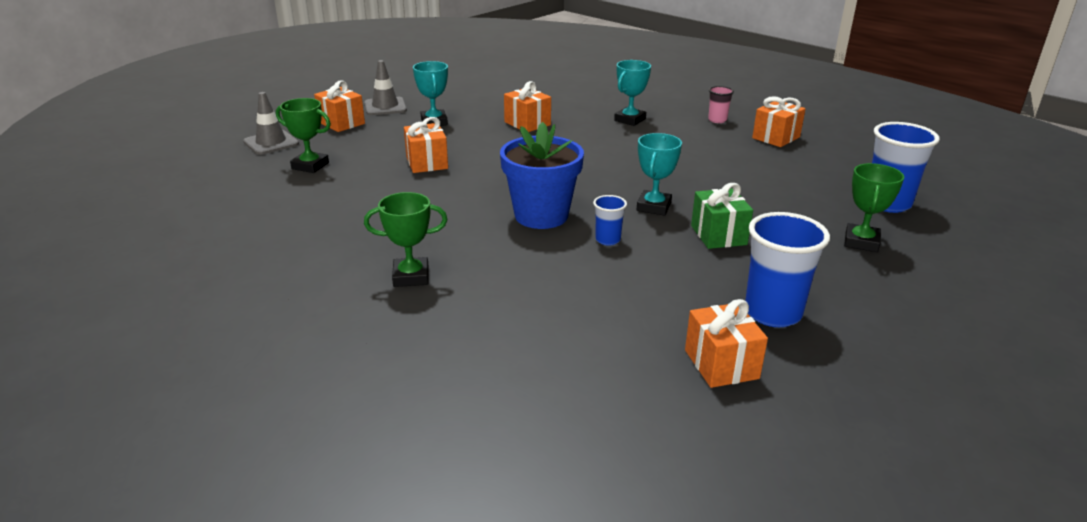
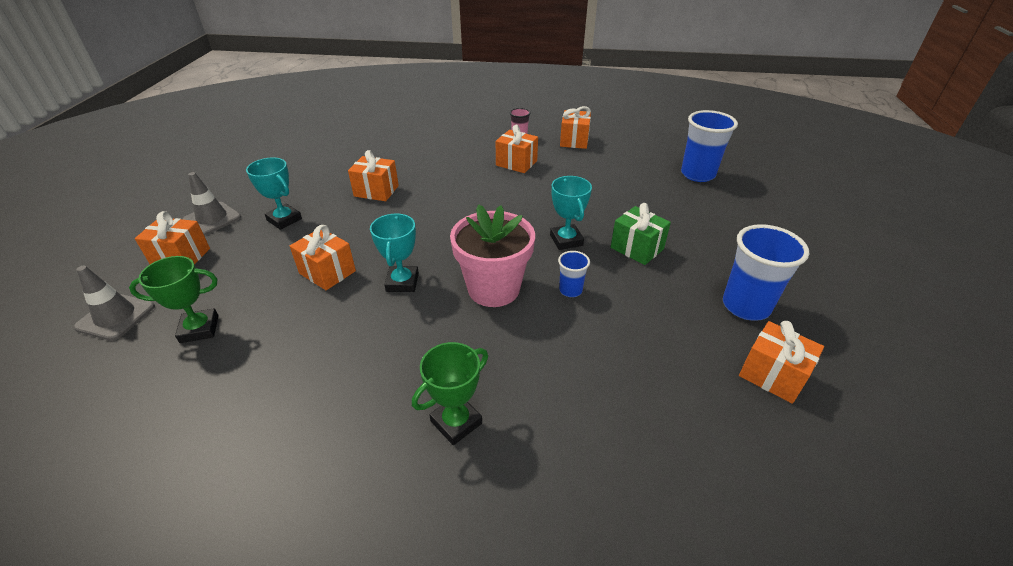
camera: 35 degrees left, 10 degrees up
(541, 216) = (493, 289): blue flower pot -> pink flower pot
(630, 120) = (456, 158): turquoise trophy -> turquoise trophy (402, 282)
(685, 139) = (516, 163): none -> orange gift
(861, 242) = (720, 214): green trophy -> none

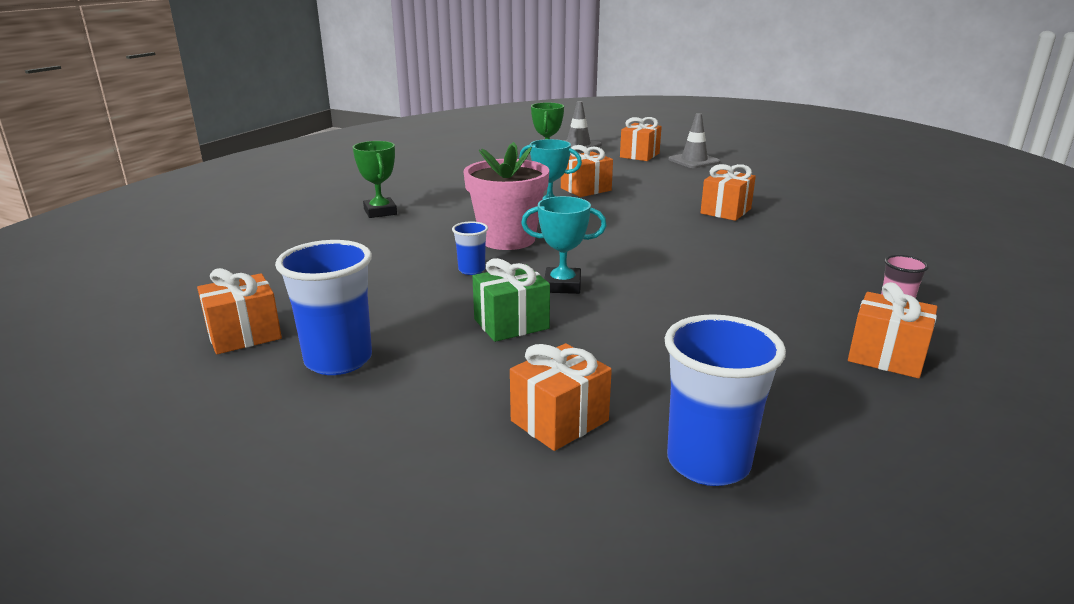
camera: 110 degrees right, 15 degrees down
(284, 220) = (681, 179): turquoise trophy -> none
(516, 163) = (789, 291): orange gift -> orange gift (559, 421)

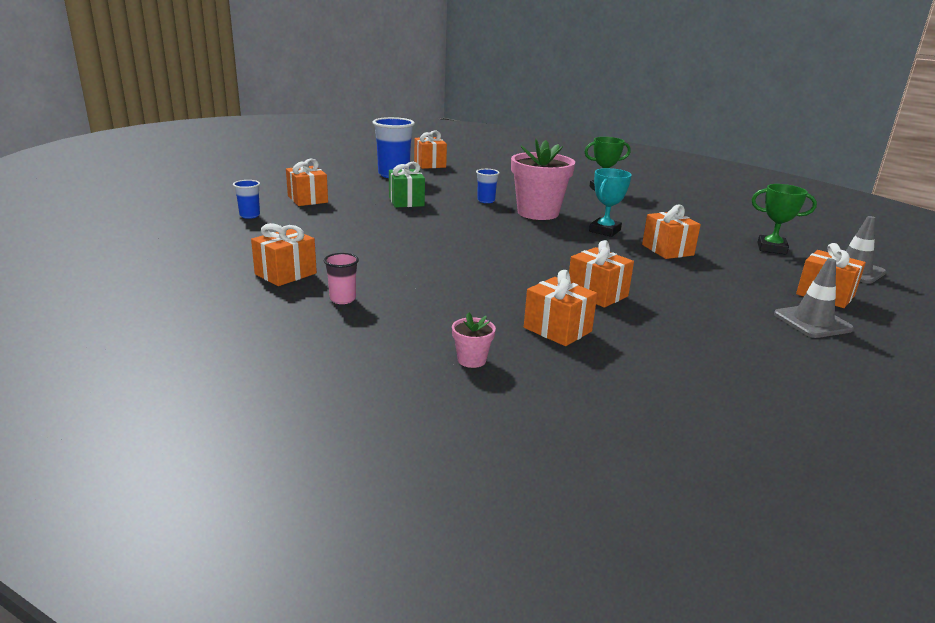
camera: 100 degrees right, 0 degrees up
(562, 285) = (450, 216): turquoise trophy -> none
(708, 462) = (249, 215): blue cup -> blue cup, size x0.51
(815, 221) = (557, 329): none -> orange gift
(911, 244) = (471, 360): none -> pink flower pot

